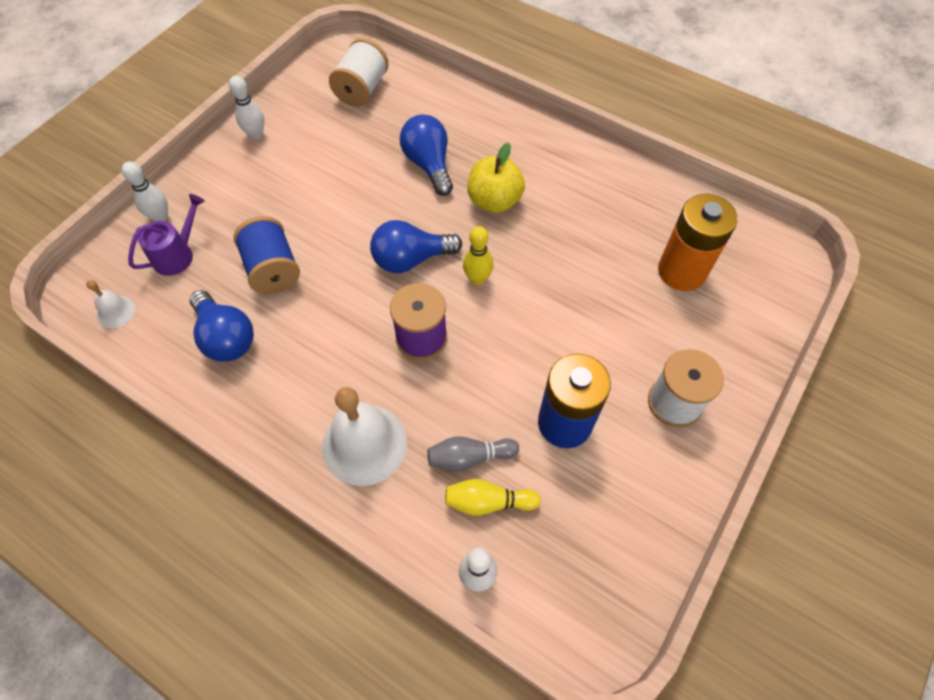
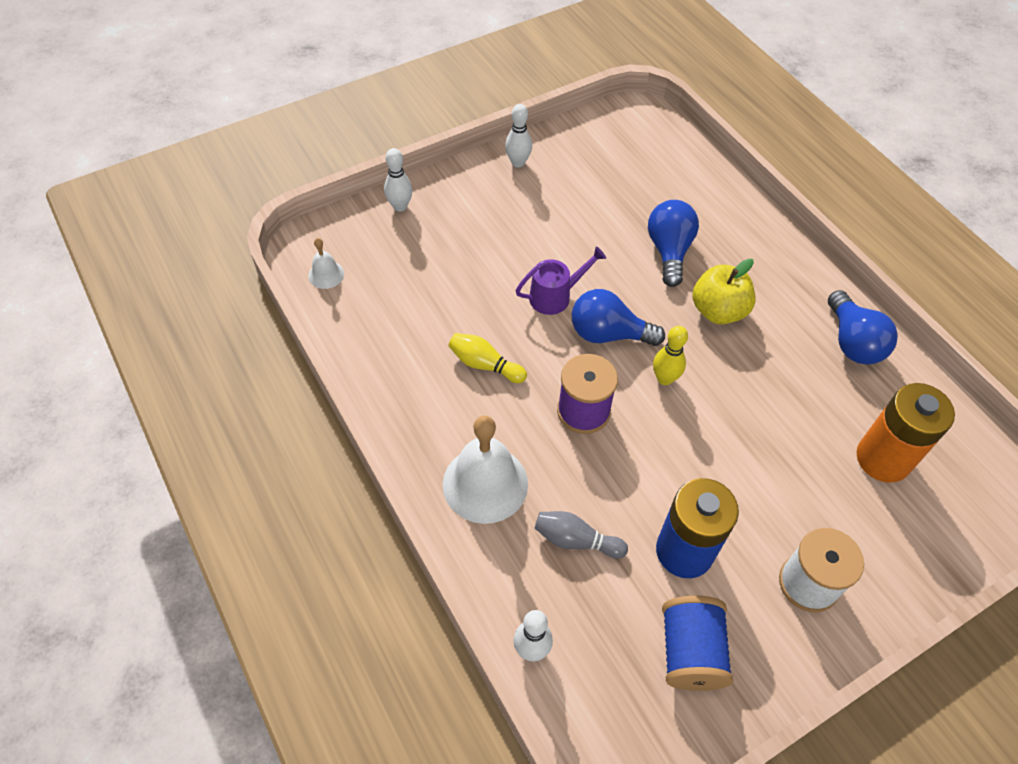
camera: 25 degrees right, 5 degrees down
(177, 255) = (399, 245): purple watering can -> purple watering can (555, 296)
(226, 337) = (408, 335): blue light bulb -> blue light bulb (852, 342)
(273, 269) = (476, 292): blue spool -> blue spool (690, 652)
(362, 89) = (637, 155): white spool -> none
(488, 502) = (574, 588): yellow bowling pin -> yellow bowling pin (485, 365)

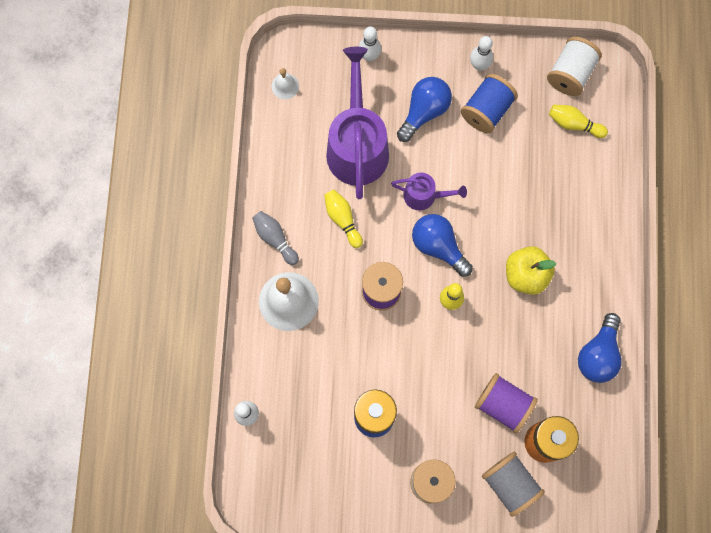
camera: 35 degrees right, 20 degrees up
(447, 288) = (357, 146): none -> purple watering can
(576, 540) = (316, 370): grey bowling pin -> grey bowling pin (275, 239)
(609, 130) = (570, 74): none -> white spool
(648, 165) = (574, 124): none -> yellow bowling pin
(669, 251) = (530, 207): blue light bulb -> blue light bulb (424, 111)
(690, 652) = (332, 473): blue spool -> blue spool (486, 110)
(808, 447) = (503, 405): none -> purple spool
(891, 526) = (510, 484): none -> grey spool

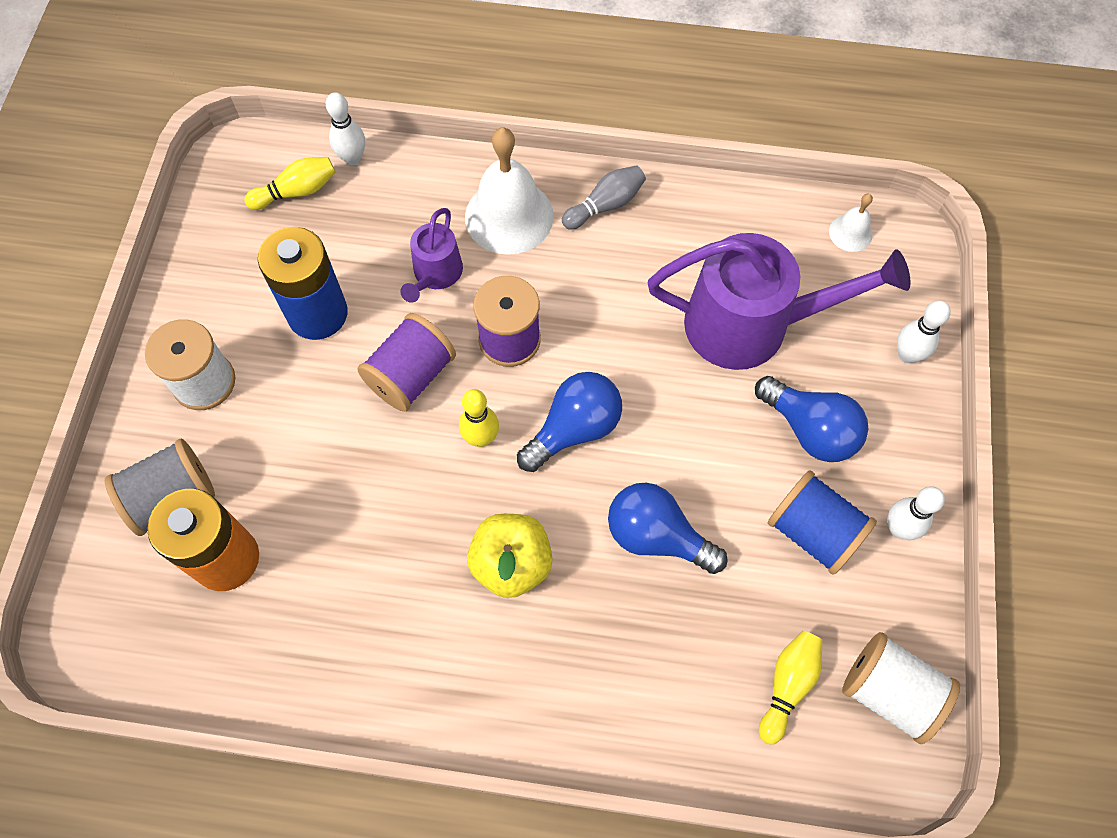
camera: 95 degrees right, 10 degrees down
(342, 219) = (629, 295): yellow bowling pin -> yellow bowling pin (297, 191)
(424, 196) = (662, 416): purple watering can -> purple watering can (435, 274)
(503, 405) = (299, 501): purple spool -> purple spool (411, 375)
(598, 354) = (355, 671): blue light bulb -> blue light bulb (657, 536)

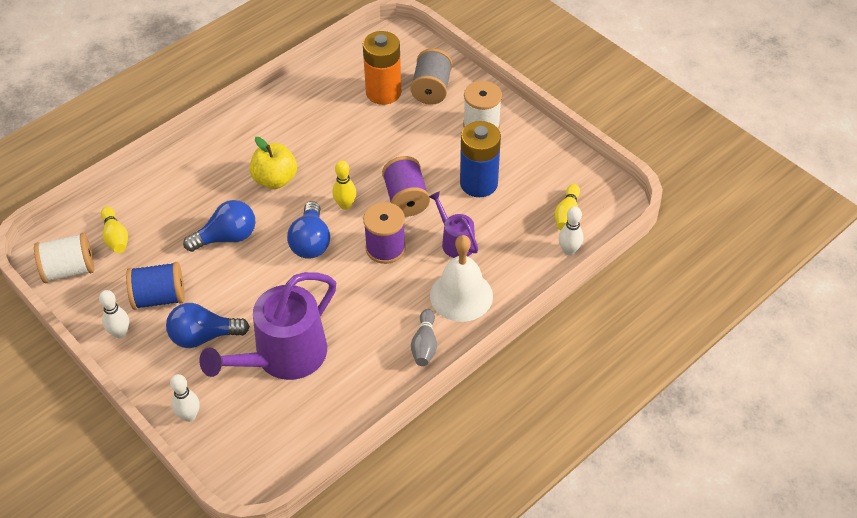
camera: 130 degrees right, 15 degrees down
(850, 233) = (284, 454): white bell -> none

